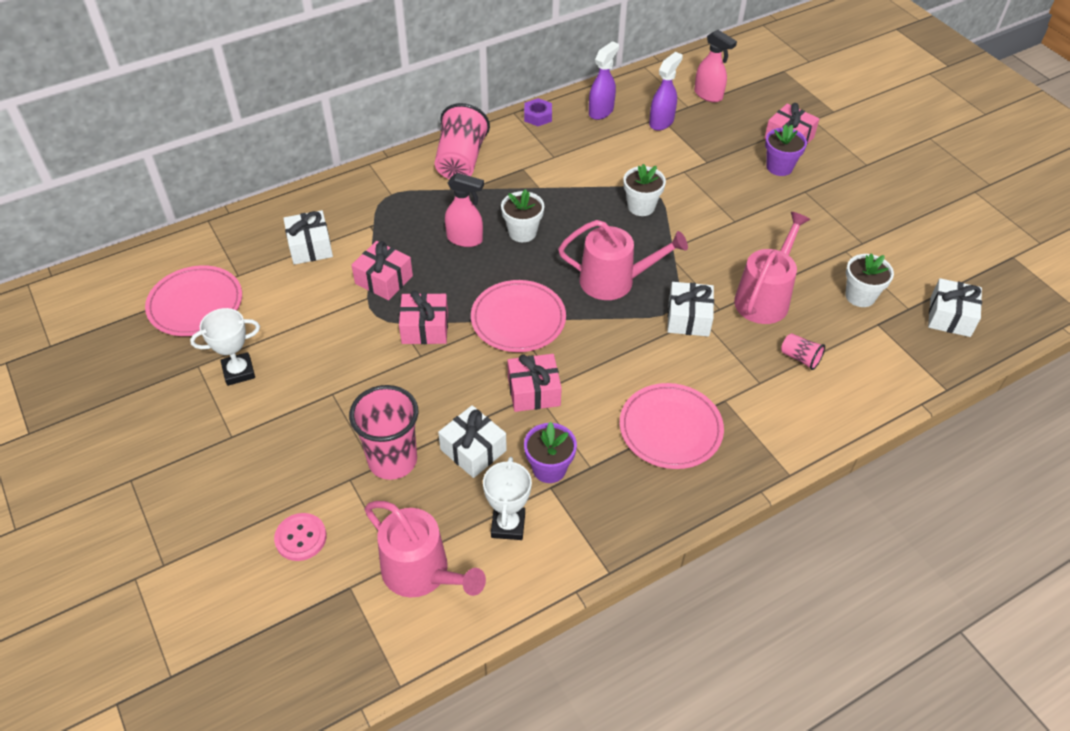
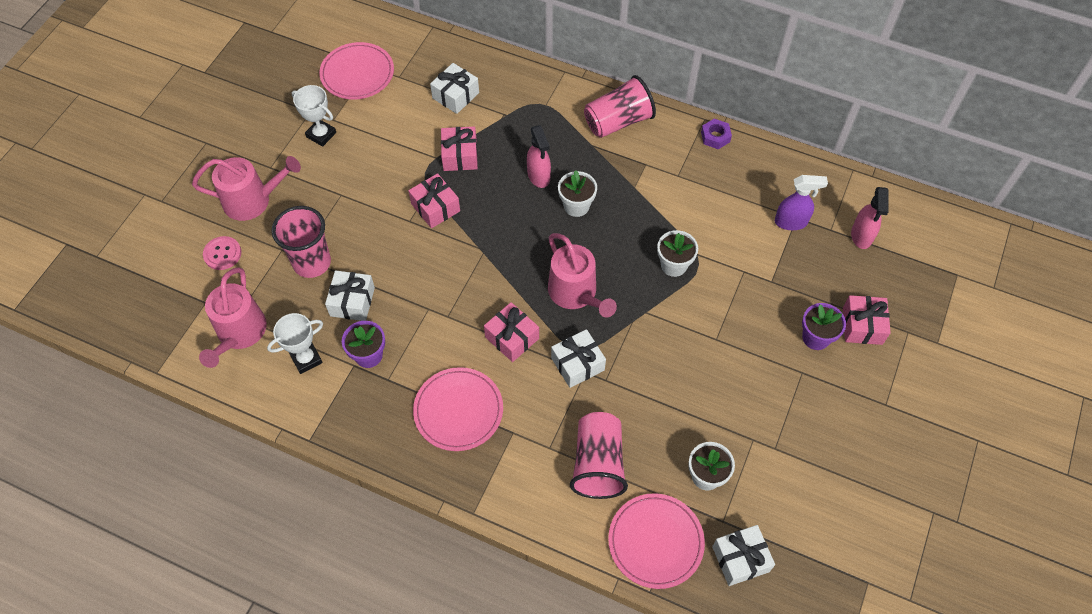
camera: 55 degrees right, 10 degrees up
(518, 319) = (487, 256): pink plate -> pink plate (655, 541)
(534, 391) = (428, 306): pink gift -> pink gift (512, 338)
(601, 111) = (763, 174): purple spray bottle -> none
(764, 298) = (644, 405): pink watering can -> pink watering can (252, 200)
(800, 358) = (598, 463): pink cup -> pink cup, size x2.13

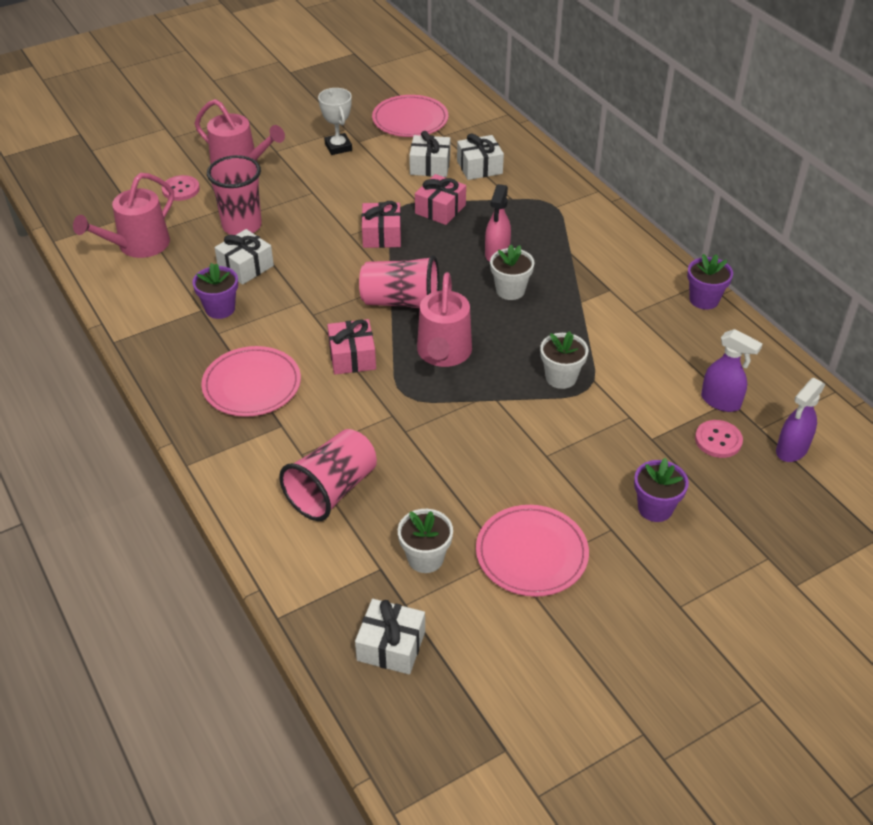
camera: 35 degrees right, 15 degrees down
(306, 359) = (169, 287): white trophy -> none
(577, 364) = (391, 406): white gift -> white gift (430, 166)
(618, 121) = (614, 247): pink cup -> pink cup (401, 302)
(655, 541) = (323, 582): pink plate -> pink plate (531, 553)
(715, 137) = (704, 299): purple nut -> purple flower pot
(813, 256) = (718, 440): none -> pink button
(861, 236) = (791, 450): pink spray bottle -> purple spray bottle
(862, 326) = (718, 525): pink gift -> none

